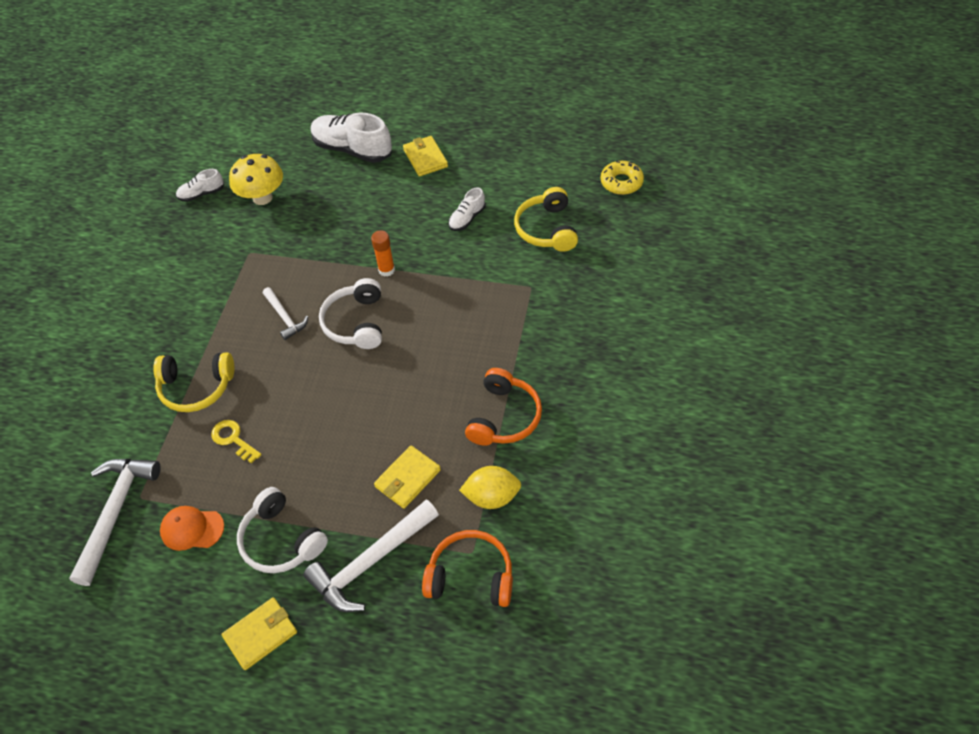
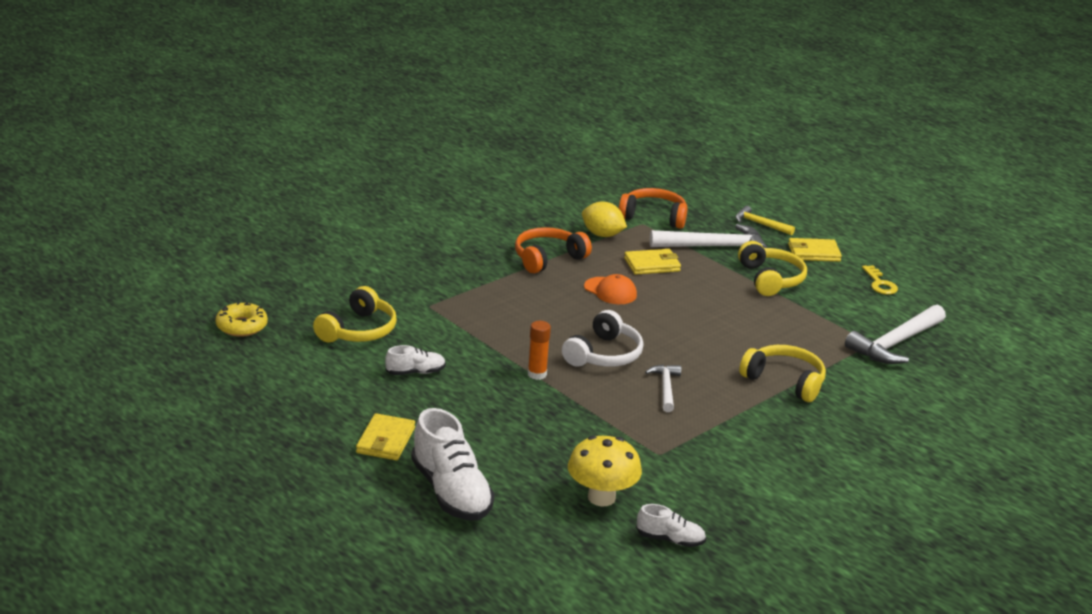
camera: 150 degrees left, 25 degrees down
(192, 529) = (836, 311): orange cap -> orange cap (610, 291)
(233, 439) = (772, 338): yellow key -> yellow key (880, 284)
(281, 540) = (770, 279): white headphones -> yellow headphones
(350, 657) = (760, 224): none -> yellow hammer
(471, 576) = (653, 217): orange headphones -> orange headphones turned 150 degrees clockwise

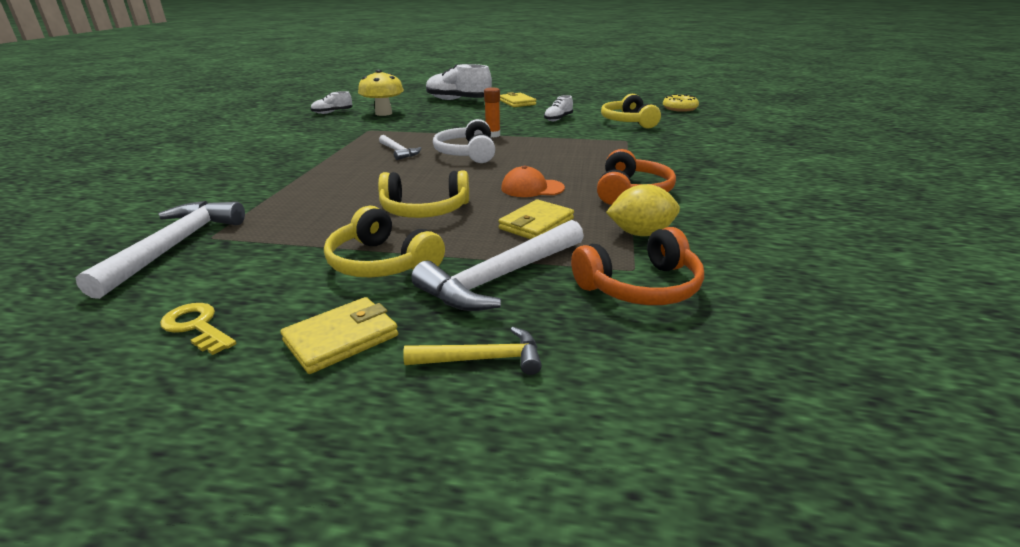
camera: 145 degrees right, 0 degrees up
(784, 381) = (302, 180): yellow headphones -> yellow headphones (425, 210)

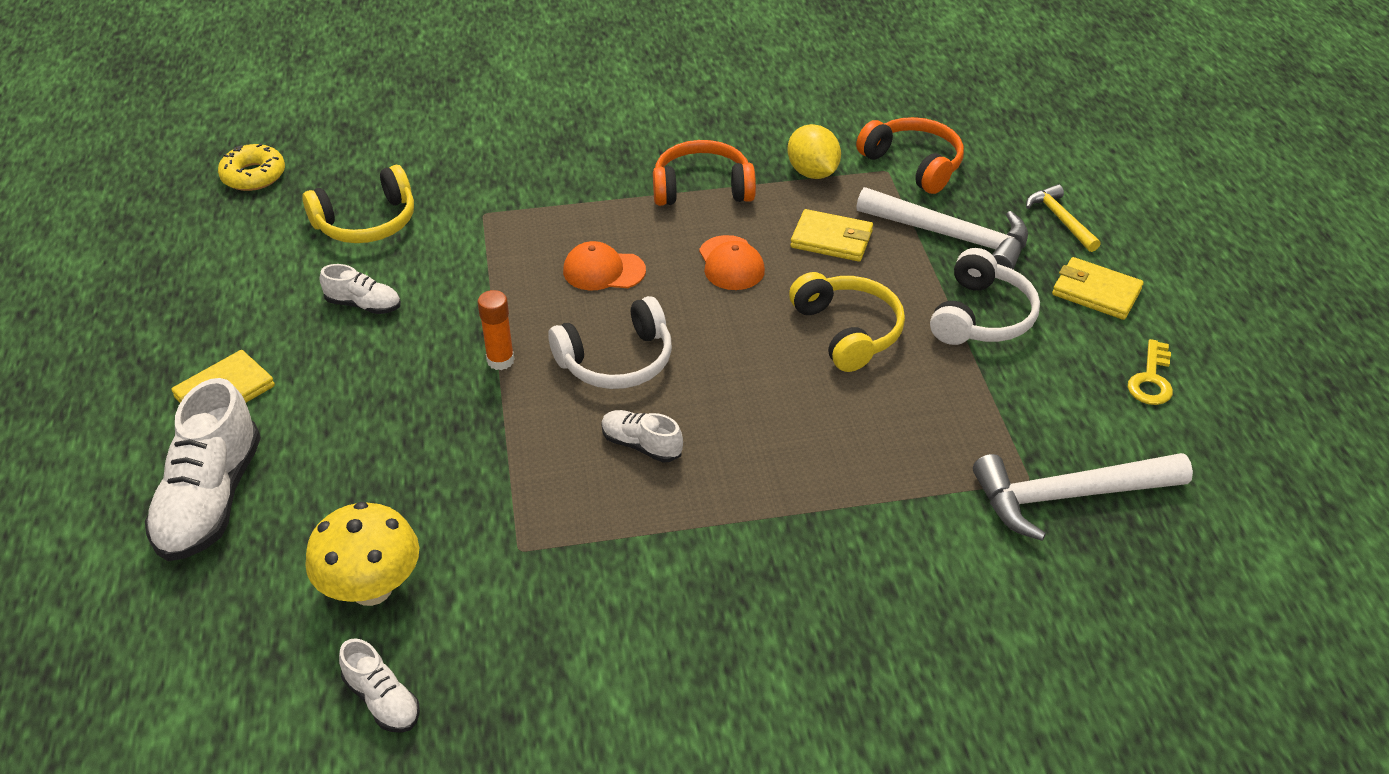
camera: 110 degrees left, 15 degrees up
(382, 263) = (981, 316): yellow headphones -> white headphones
(398, 152) = (641, 445): white hammer -> white shoe
(550, 158) = (603, 271): none -> orange cap

